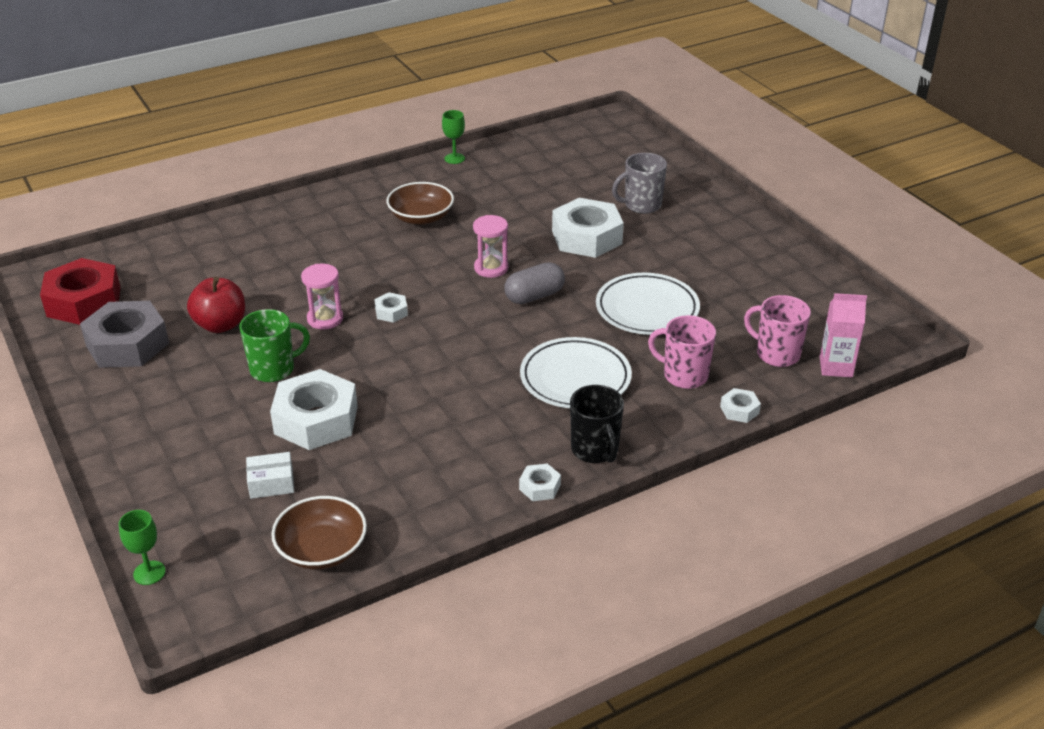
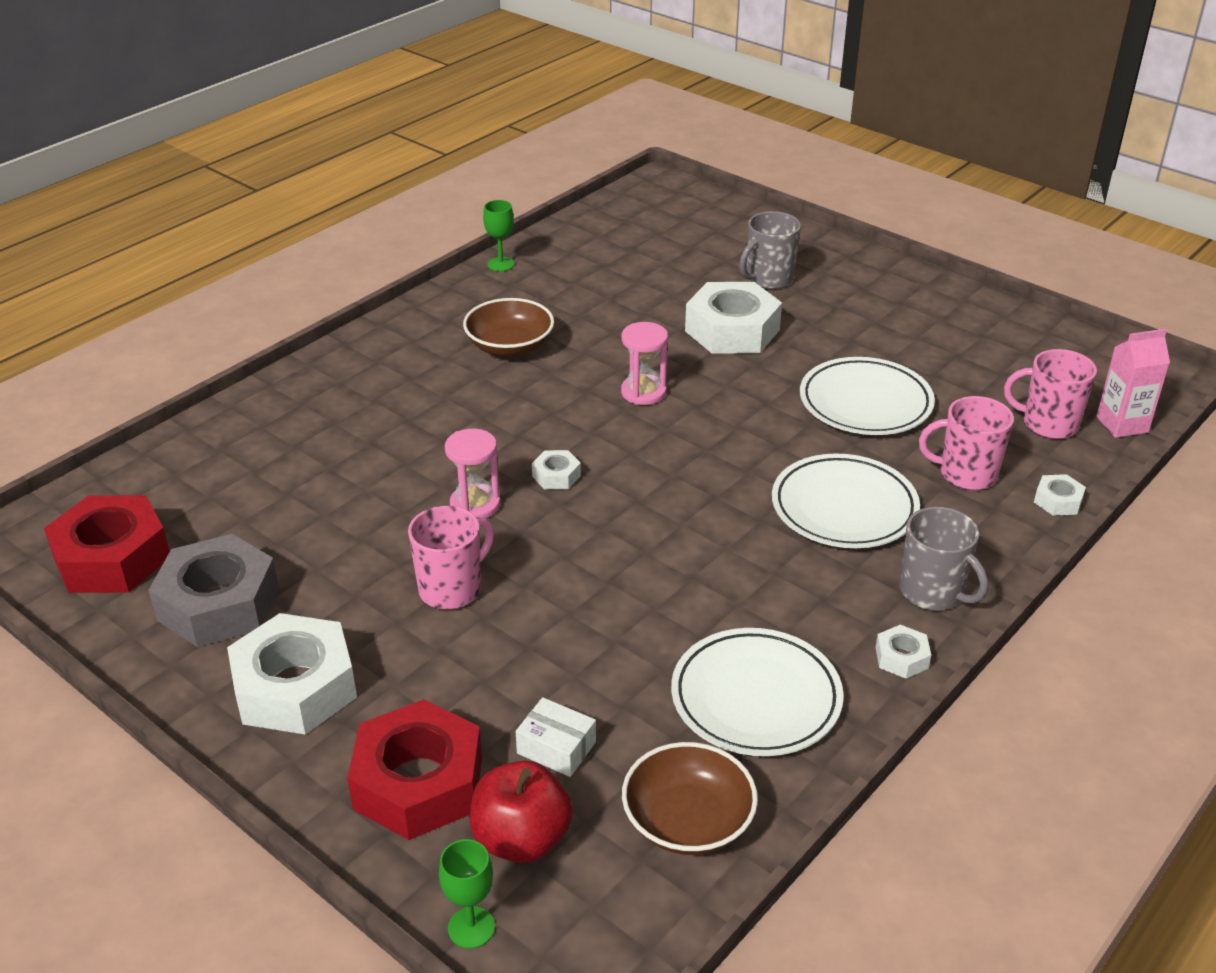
camera: 20 degrees left, 0 degrees up
(174, 481) = (418, 782): none -> red nut
(220, 325) = (336, 545): red apple -> red apple (521, 839)
(271, 483) = (556, 748): white box -> white box turned 60 degrees clockwise
(274, 369) = (452, 589): green mug -> pink mug
(316, 420) = (556, 644): white nut -> white nut (295, 687)
(420, 487) = (756, 698): none -> white plate
(534, 296) = (721, 416): grey capsule -> none
(595, 450) = (933, 593): black mug -> grey mug

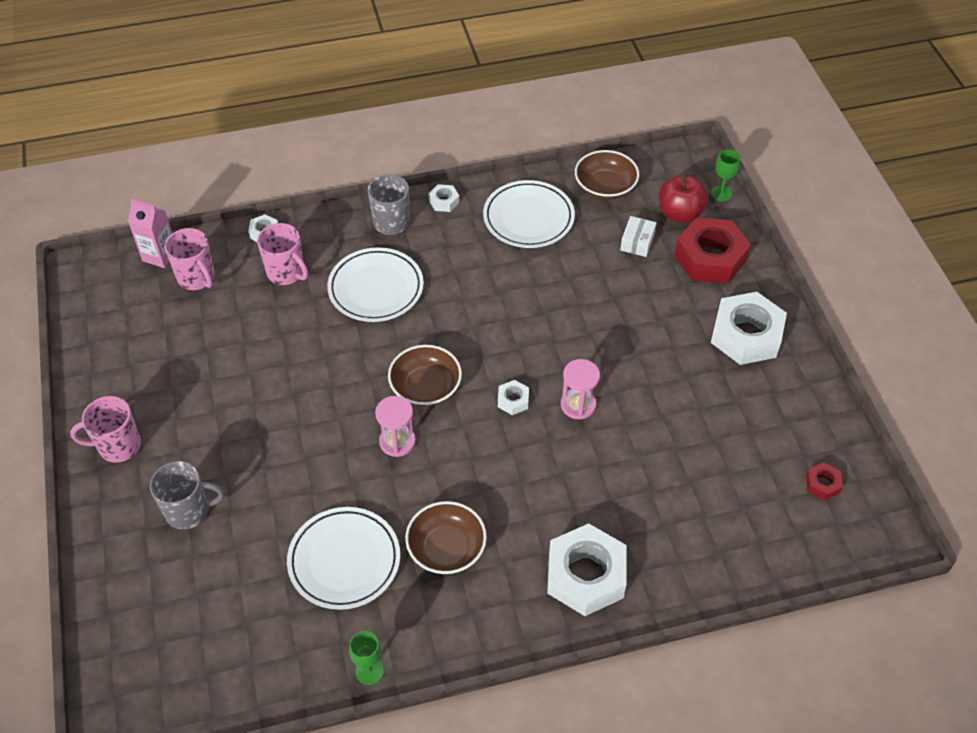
camera: 145 degrees left, 15 degrees up
(112, 557) = (822, 484): red nut -> red nut, size x0.45
(218, 604) = (767, 411): grey nut -> none
(452, 589) = (630, 352): pink mug -> pink mug (118, 446)
(556, 748) = (637, 242): white box -> white box turned 45 degrees clockwise
(667, 445) = (425, 387): none -> brown bowl
(732, 330) = (278, 468): white nut -> white nut (585, 575)
(865, 403) = (274, 352): white plate -> white plate (344, 560)

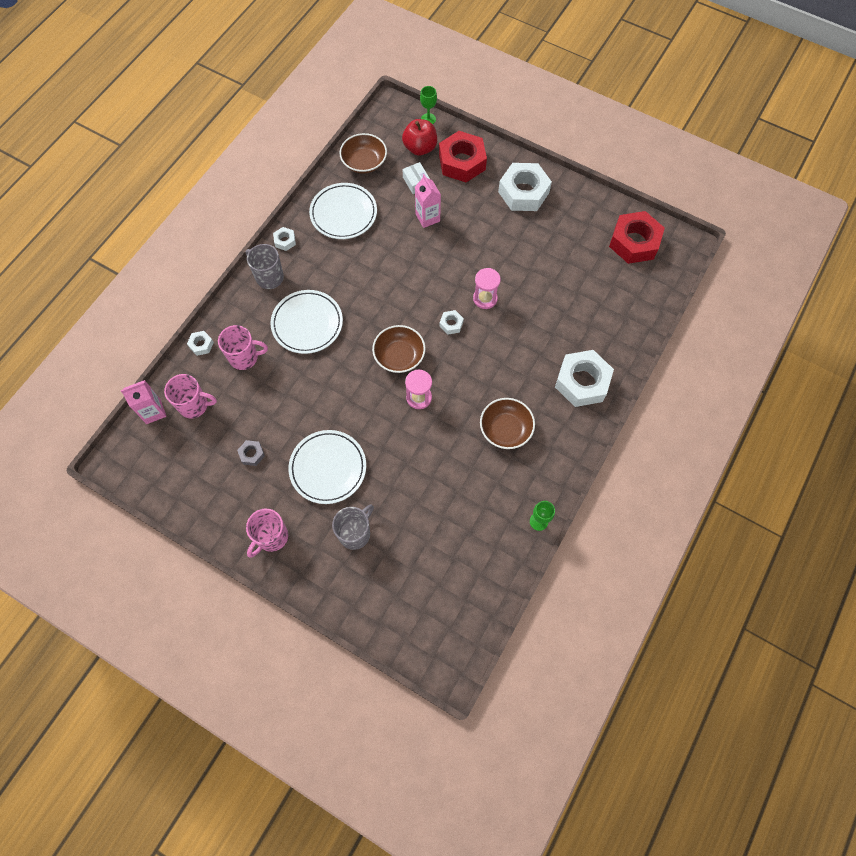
camera: 45 degrees left, 15 degrees up
(191, 360) = (252, 454): none -> grey nut
(344, 560) = (464, 481): white plate -> white plate (328, 468)
(609, 283) = (427, 217): none -> pink carton
(822, 484) = (634, 242): red nut -> red nut, size x2.25

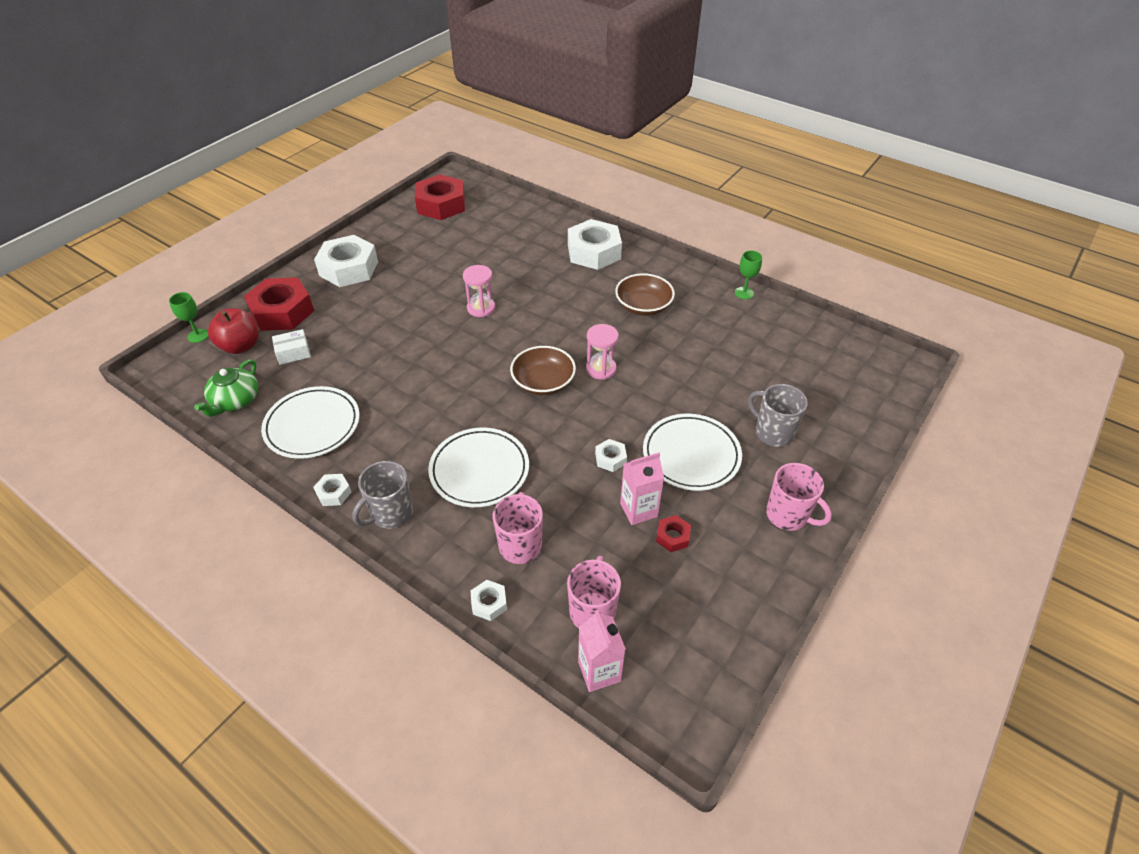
camera: 85 degrees left, 20 degrees down
(252, 454) = (672, 536): grey nut -> red nut
(364, 162) = (235, 401): brown bowl -> green teapot
(427, 217) = (352, 346): pink carton -> pink carton (638, 510)
(451, 324) = (508, 336): white nut -> white nut (610, 458)

